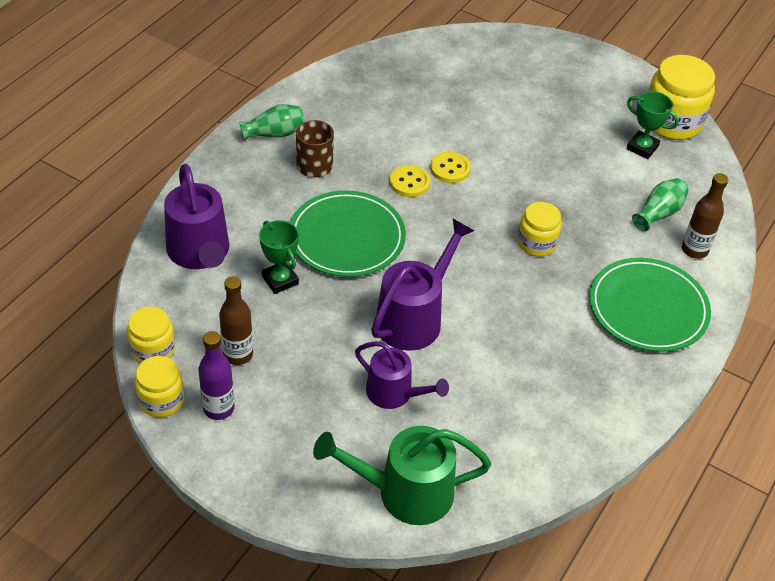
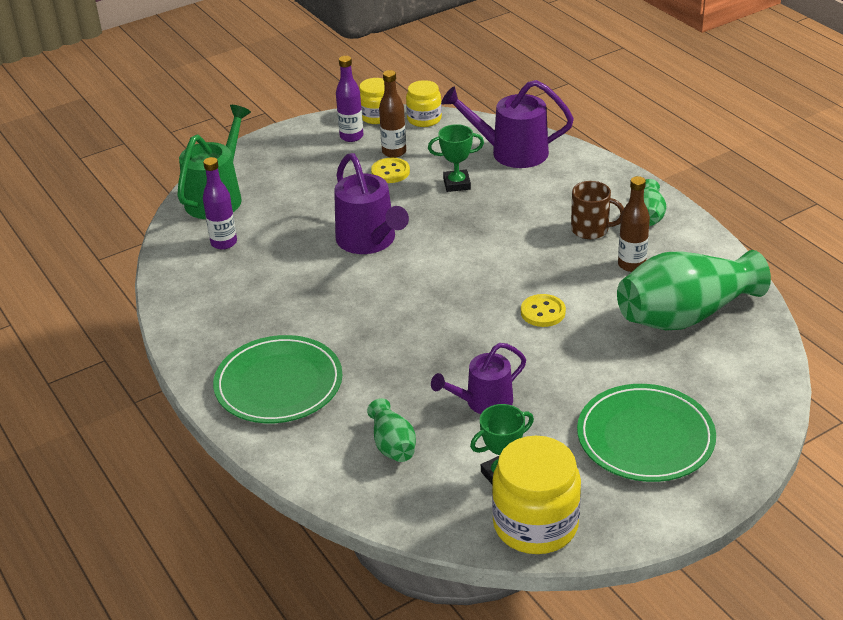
camera: 120 degrees right, 10 degrees down
(347, 237) = (484, 227): green plate -> green plate (645, 437)
(395, 393) = (303, 213): purple watering can -> purple watering can (483, 402)
(405, 90) = (685, 315): none -> green vase
(409, 182) = (536, 281): yellow button -> yellow button (390, 172)
(484, 444) = (224, 243): none -> purple bottle
(536, 243) = (407, 338): yellow jar -> none
(694, 250) = (325, 451): brown bottle -> brown bottle (631, 265)

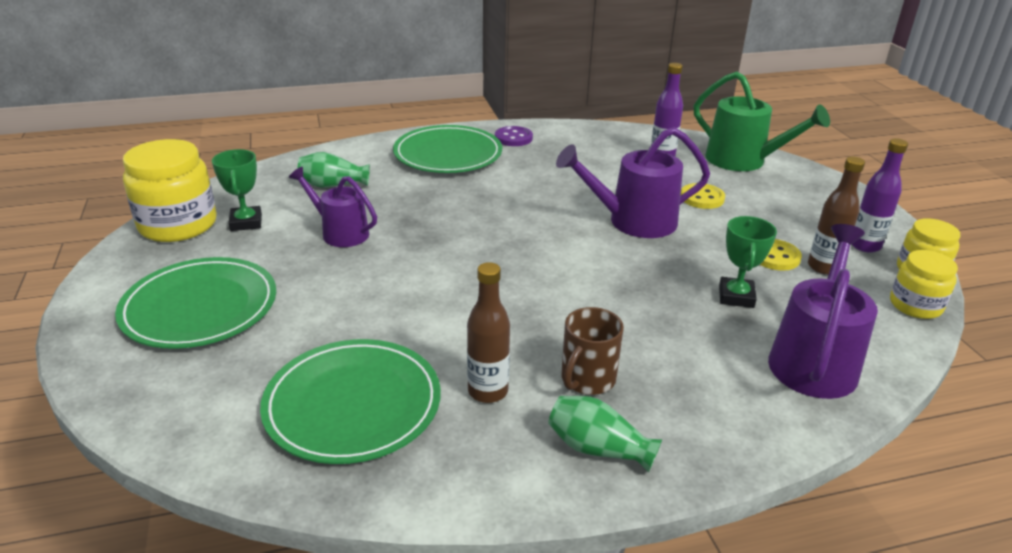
camera: 105 degrees right, 5 degrees down
(215, 347) = (513, 138): none -> purple button
(483, 402) = (340, 232): purple watering can -> purple watering can turned 45 degrees counterclockwise
(543, 312) = (442, 296): yellow button -> yellow button (702, 198)
(685, 315) = (353, 404): green vase -> green plate

